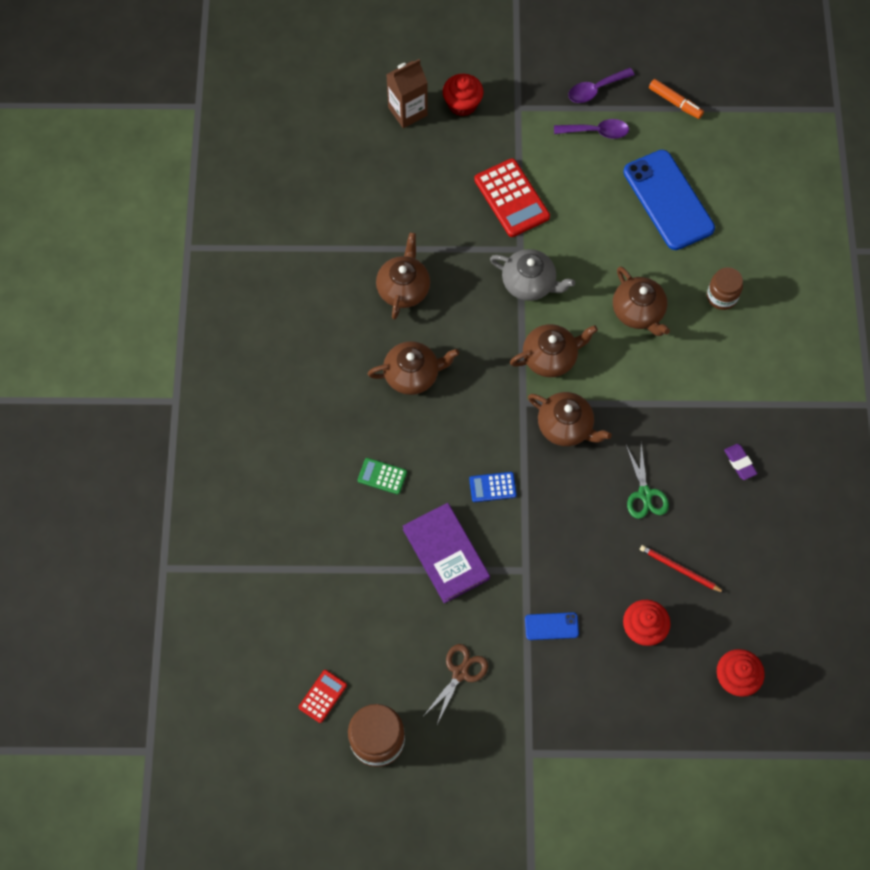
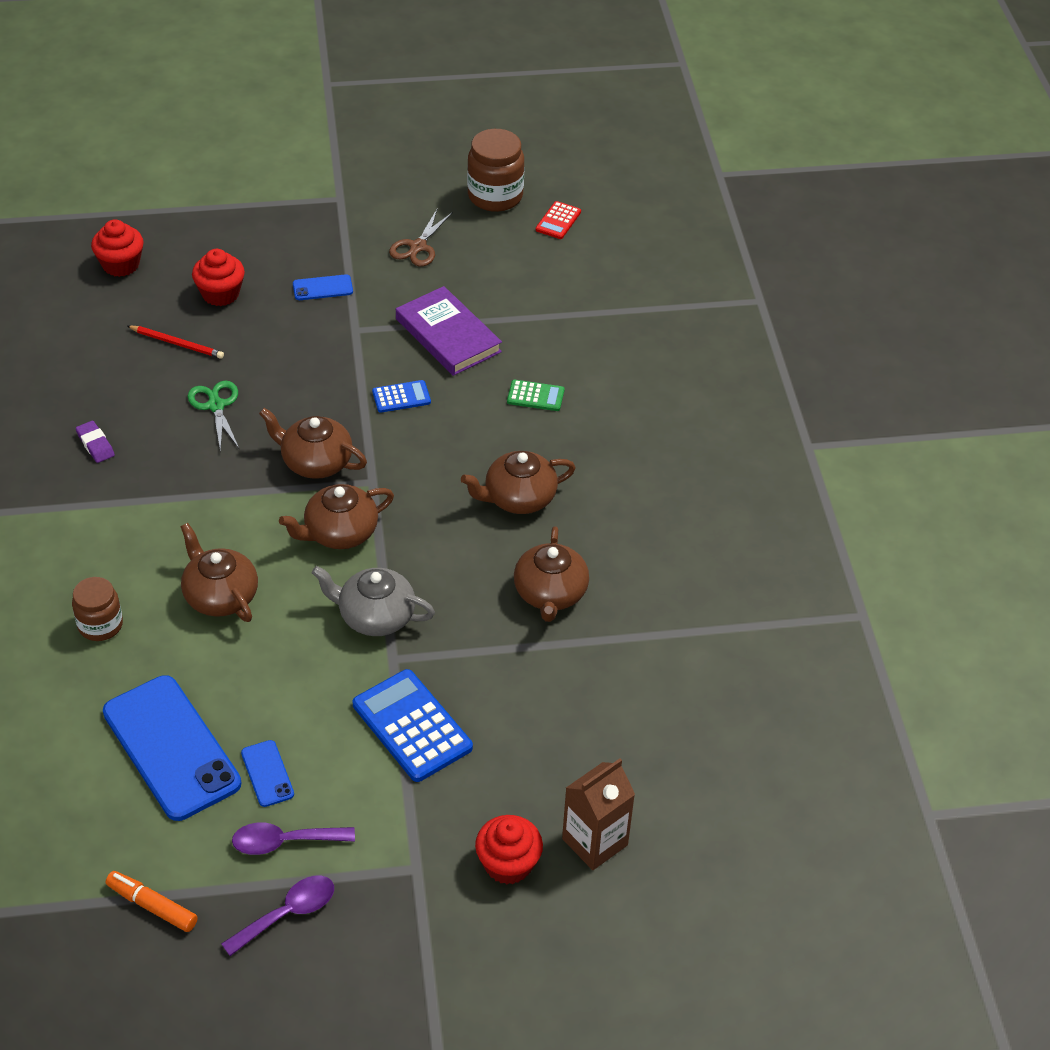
camera: 170 degrees right, 20 degrees down
(512, 198) = (412, 726): red calculator -> blue calculator
(606, 176) = (267, 773): none -> blue phone

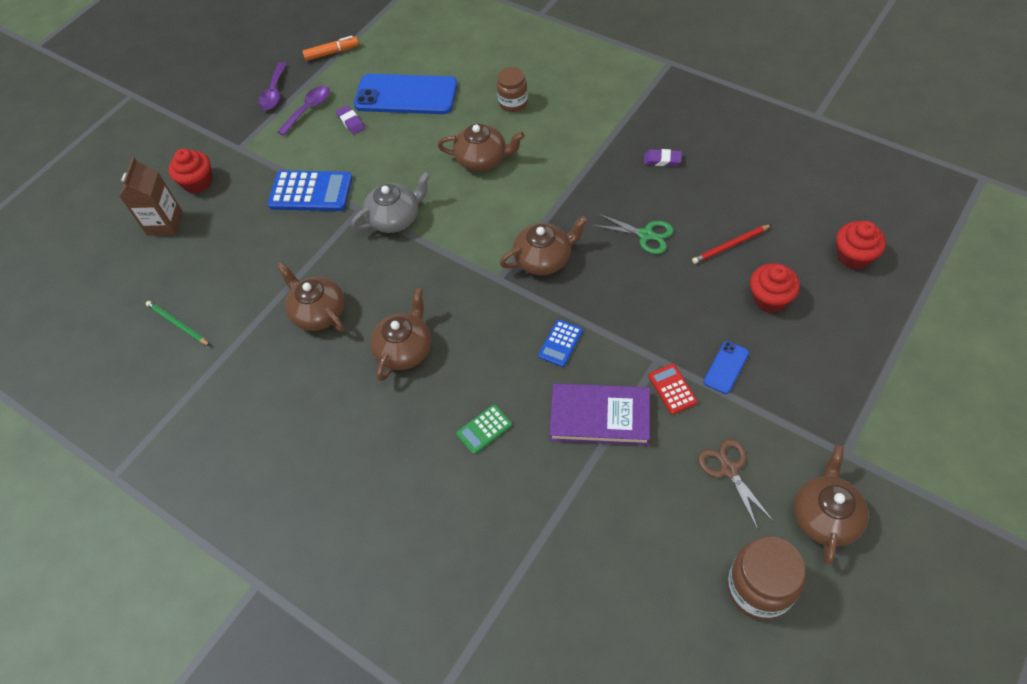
camera: 140 degrees right, 10 degrees up
(267, 773) = (351, 122): blue phone -> purple eraser
(339, 532) = (473, 237): brown teapot -> brown teapot (825, 516)
(558, 221) = (680, 617): red calculator -> red calculator (672, 389)
(687, 703) = (178, 324): none -> green pencil

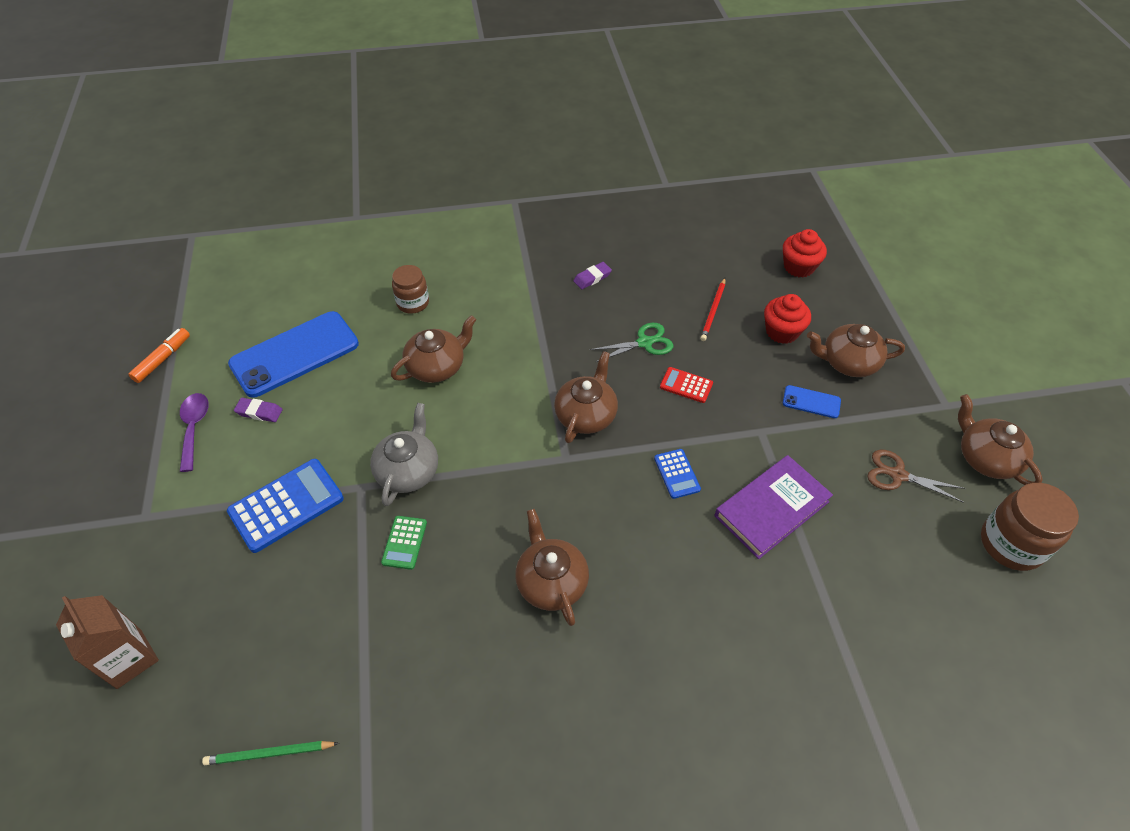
camera: 50 degrees left, 5 degrees down
(198, 182) = (128, 585): red cupcake -> none
(274, 92) = (130, 435): purple spoon -> none
(318, 312) = (425, 614): brown teapot -> brown teapot (848, 362)
(484, 429) = (698, 594): green calculator -> green calculator (404, 542)
(672, 389) = (795, 446): red calculator -> red calculator (686, 385)
(726, 367) = (811, 402): blue phone -> blue phone turned 60 degrees counterclockwise

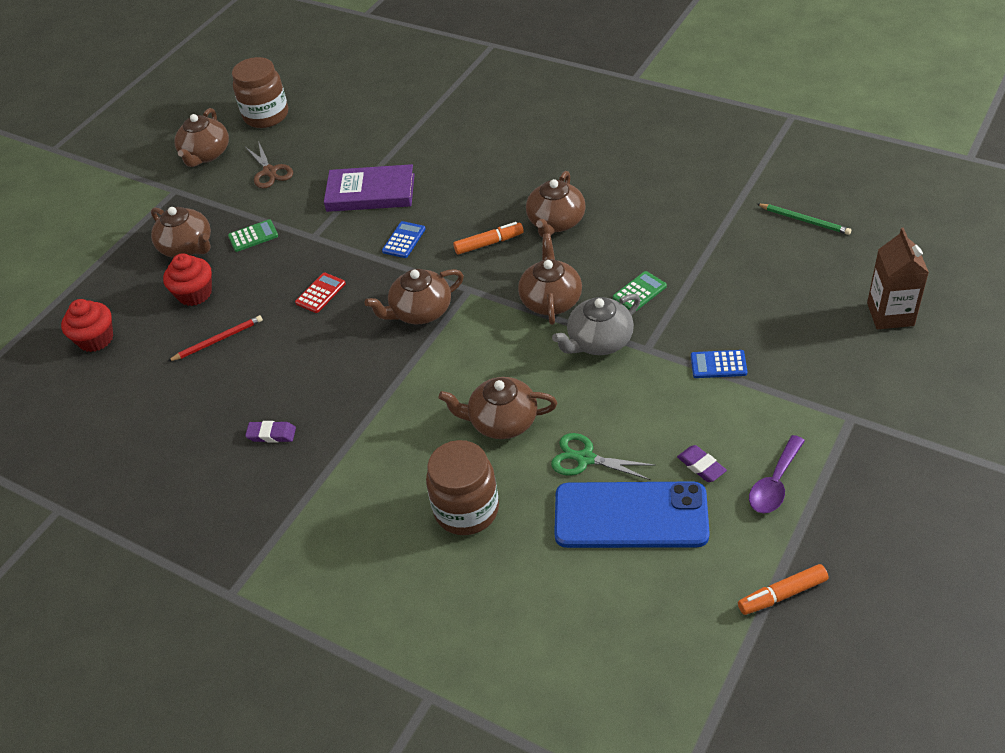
camera: 135 degrees left, 5 degrees down
(286, 505) = (718, 365): blue calculator -> blue calculator, size x0.53
(413, 303) = (466, 510): brown jar -> brown jar, size x1.54
(482, 488) = (551, 300): none -> brown teapot
(594, 516) = (489, 243): none -> orange marker
(644, 342) = (306, 344): green scissors -> green scissors (585, 458)
(686, 385) = (320, 293): red calculator -> red calculator turned 120 degrees counterclockwise
(811, 402) = (253, 236): blue phone -> green calculator

